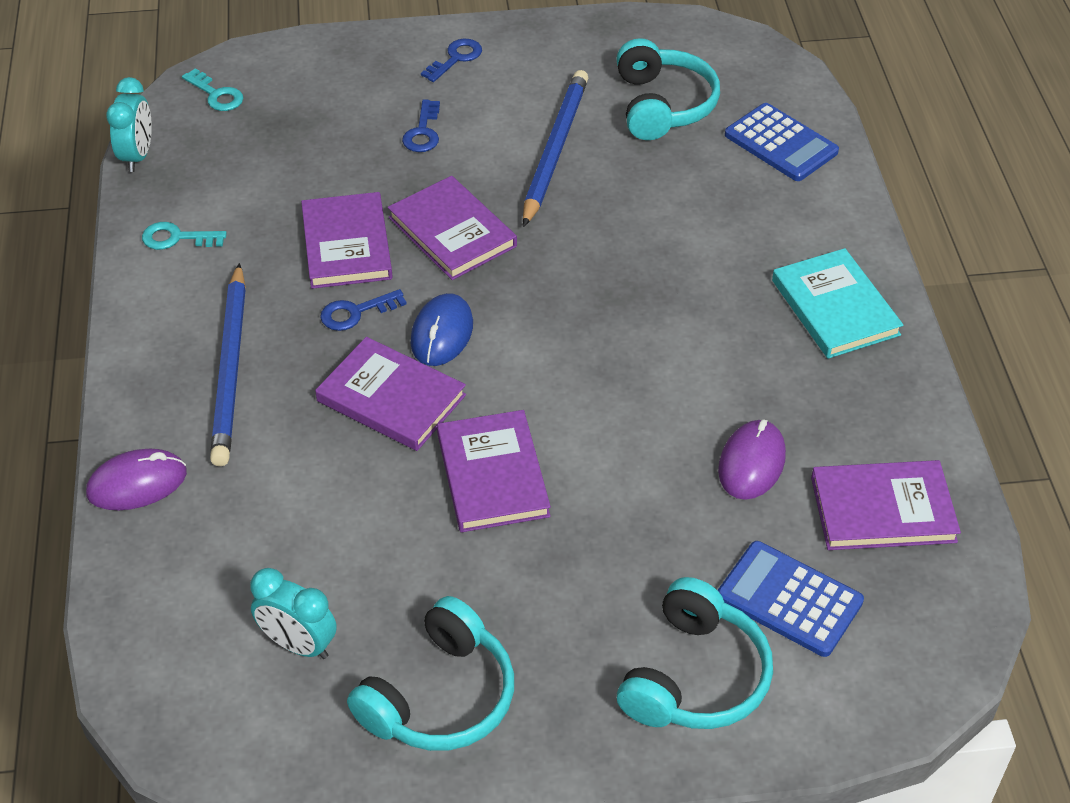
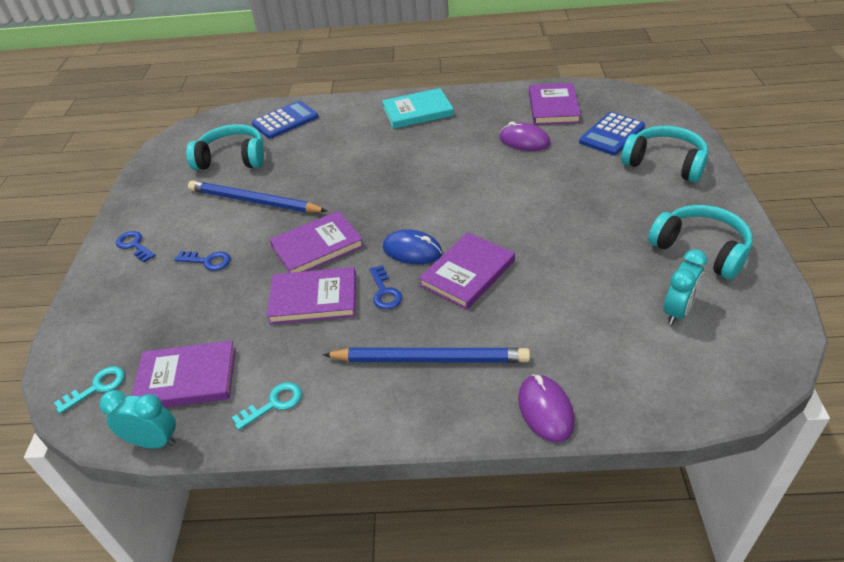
camera: 80 degrees left, 5 degrees down
(177, 238) = (274, 404): turquoise key -> turquoise key turned 135 degrees counterclockwise
(493, 475) = (533, 229): purple book -> purple book (186, 378)

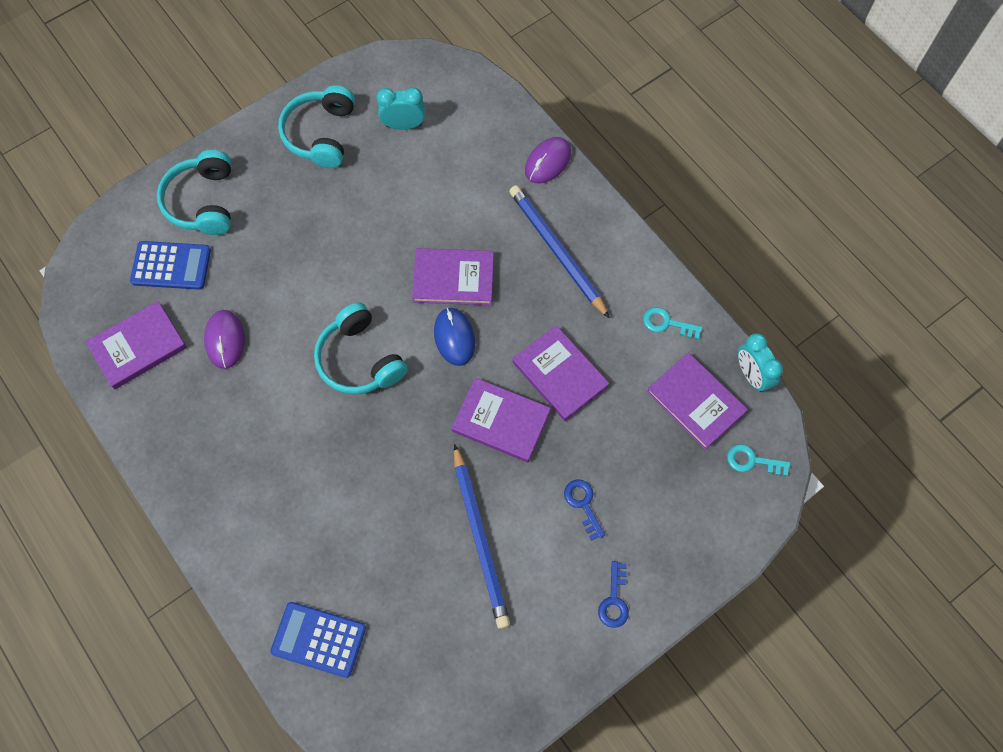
camera: 130 degrees left, 25 degrees up
(232, 159) = (428, 634): turquoise headphones -> turquoise headphones (360, 359)
(384, 292) = (515, 326): blue key -> none
(417, 111) = (218, 489): turquoise book -> none

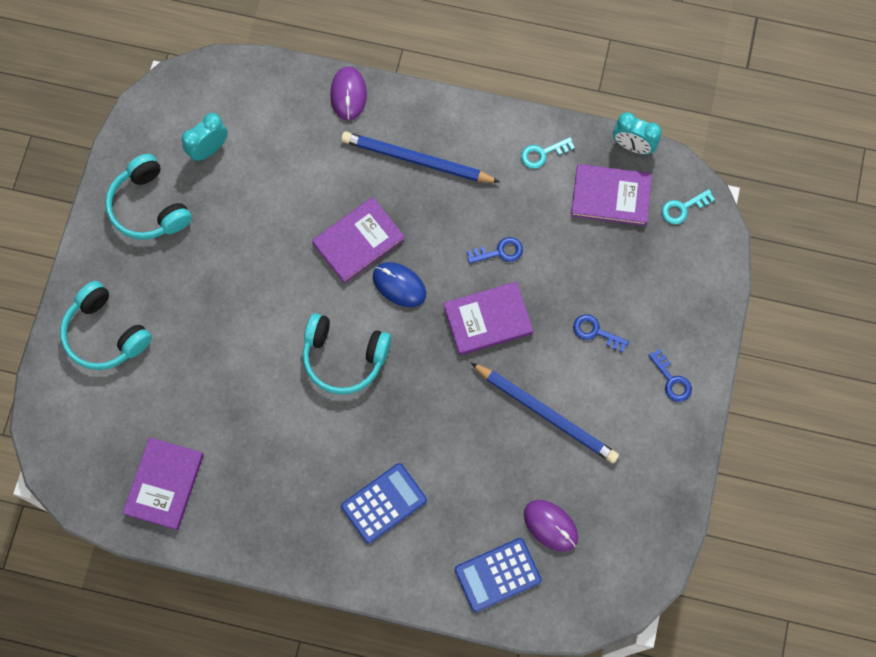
camera: 40 degrees left, 5 degrees up
(171, 266) = (129, 403): blue calculator -> blue calculator (384, 503)
(225, 340) = (228, 425): purple mouse -> purple mouse (550, 525)
(560, 374) = (499, 252): purple book -> blue key

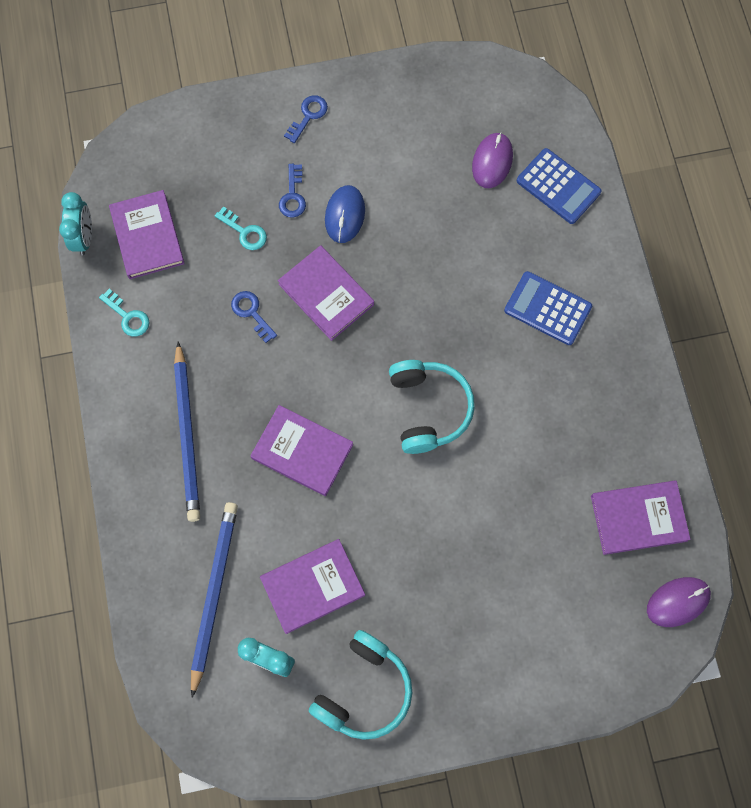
camera: 115 degrees left, 0 degrees up
(105, 334) = (523, 660): turquoise headphones -> none
(246, 203) = (313, 586): none -> purple book
(348, 94) = (141, 539): purple mouse -> purple mouse (677, 602)
(399, 285) = (330, 391): blue mouse -> blue mouse (345, 215)
(546, 413) = (392, 206): blue pencil -> blue pencil (213, 594)
(683, 208) = (132, 169): turquoise key -> turquoise key (245, 232)

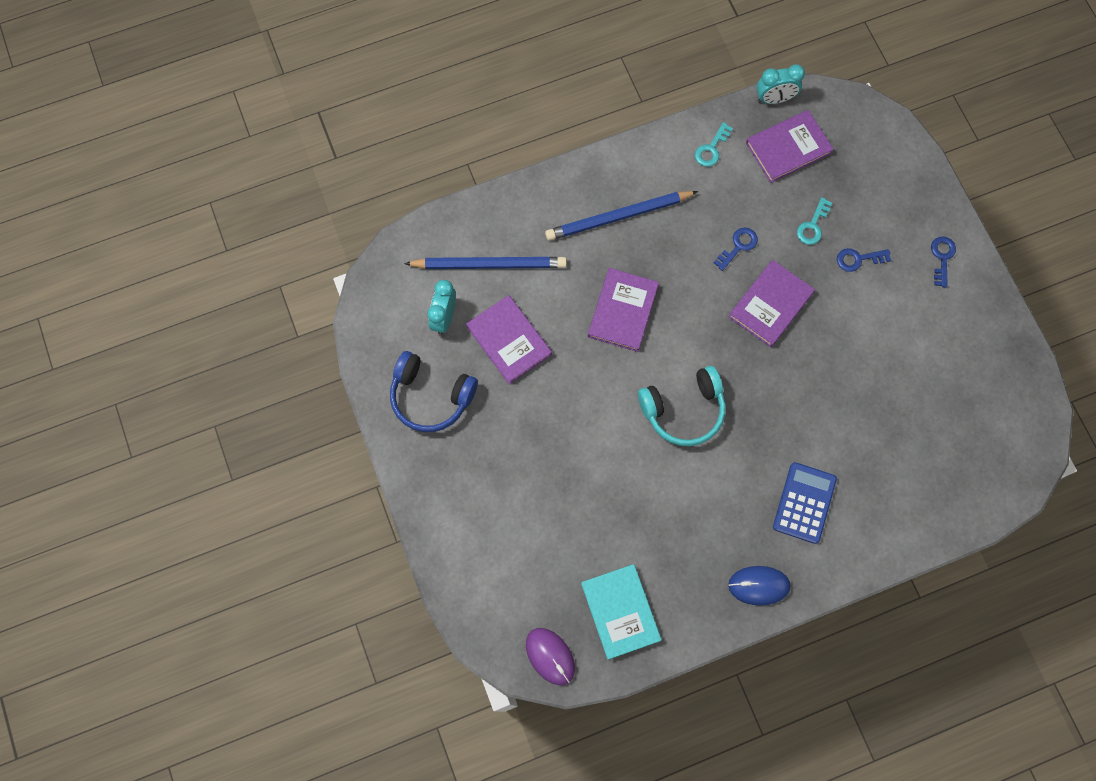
camera: 80 degrees right, 0 degrees up
(308, 116) = (942, 257): blue key -> blue key turned 105 degrees counterclockwise
(345, 215) = (851, 307): blue mouse -> blue mouse (759, 585)
(364, 690) = (431, 396): turquoise headphones -> blue headphones
(492, 162) = (941, 430): purple mouse -> none
(558, 186) = (932, 496): blue calculator -> none
(638, 518) = (620, 612): purple book -> turquoise book

